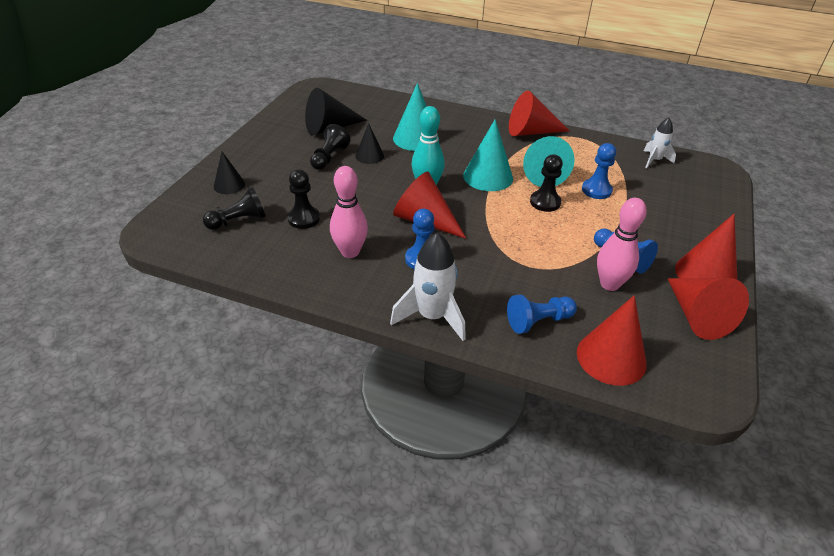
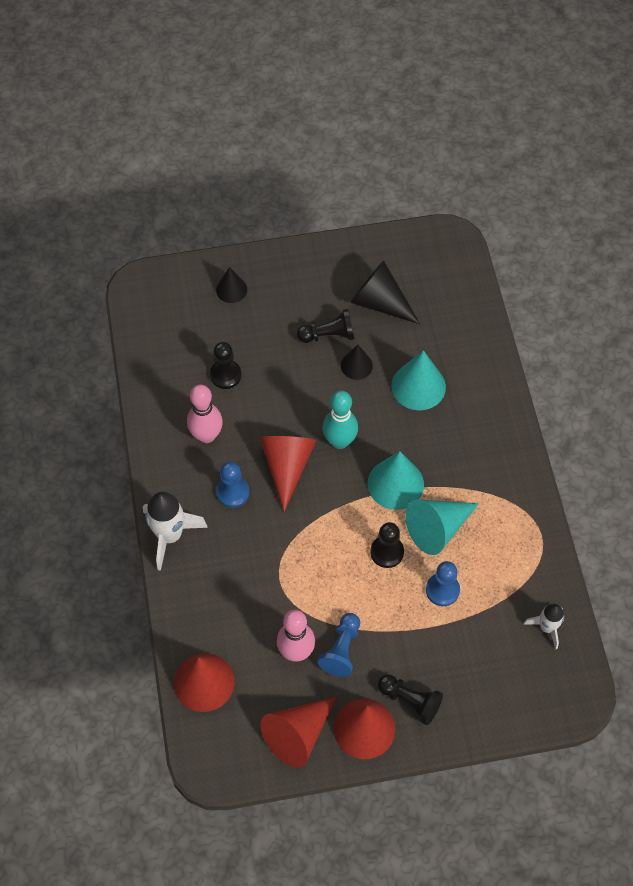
camera: 60 degrees right, 20 degrees up
(238, 221) = (190, 331): black pawn -> black pawn (410, 701)
(531, 132) = (515, 484): red cone -> none
(538, 321) = (213, 614): blue pawn -> none

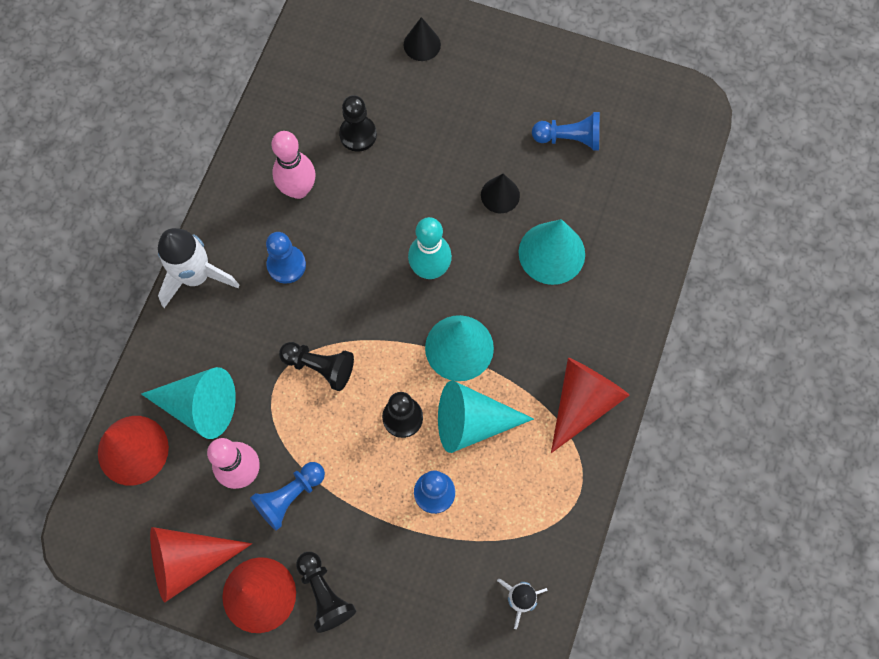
camera: 30 degrees right, 10 degrees up
(233, 624) = (200, 406): none -> turquoise cone
(287, 467) = (358, 267): red cone -> red cone (582, 402)
(328, 335) = (491, 146): black pawn -> black pawn (320, 367)
(380, 302) = (569, 138): black cone -> blue pawn

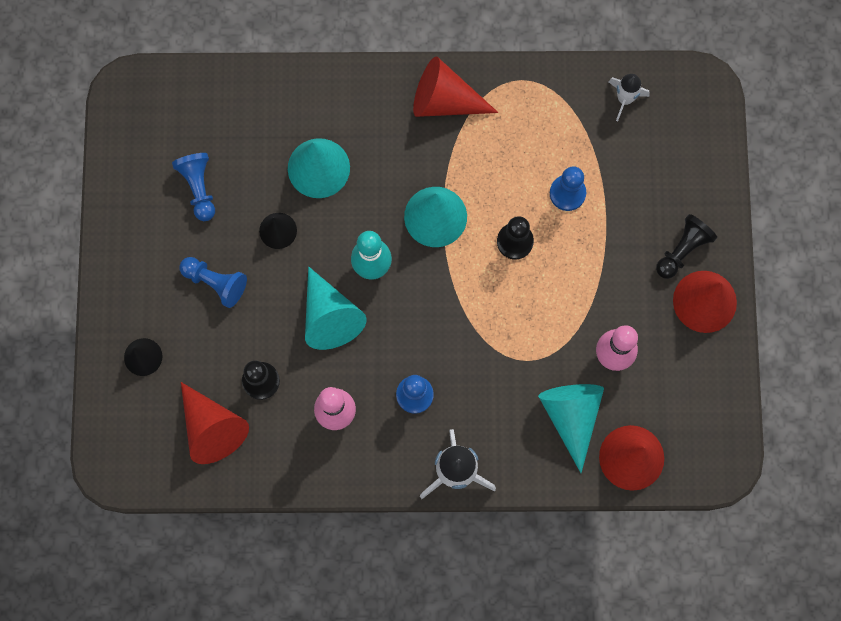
camera: 110 degrees left, 5 degrees up
(189, 560) = (701, 369): red cone -> red cone (212, 428)
(289, 496) = (617, 308): blue pawn -> blue pawn (215, 283)
(320, 367) = (497, 327): black pawn -> none
(472, 422) = (496, 183): turquoise cone -> turquoise cone (329, 316)

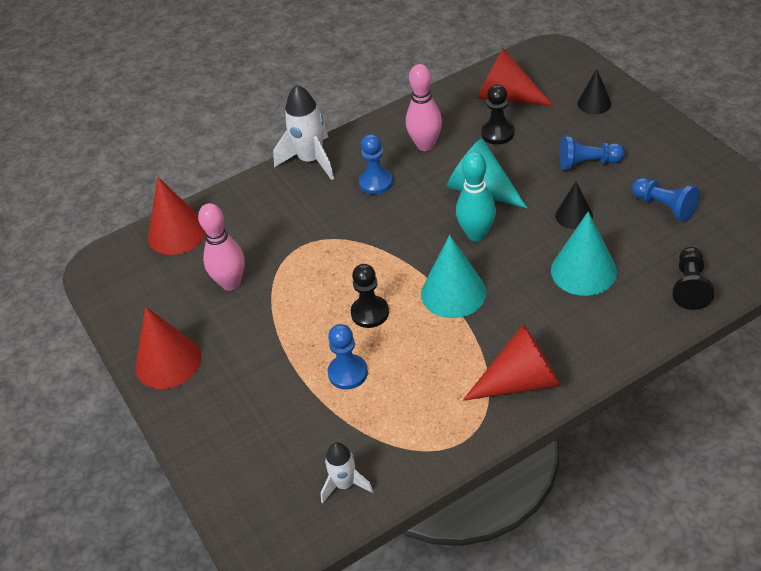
camera: 155 degrees right, 30 degrees down
(571, 417) = (241, 231): turquoise cone -> none
(682, 250) = (210, 388): black pawn -> black pawn (690, 286)

